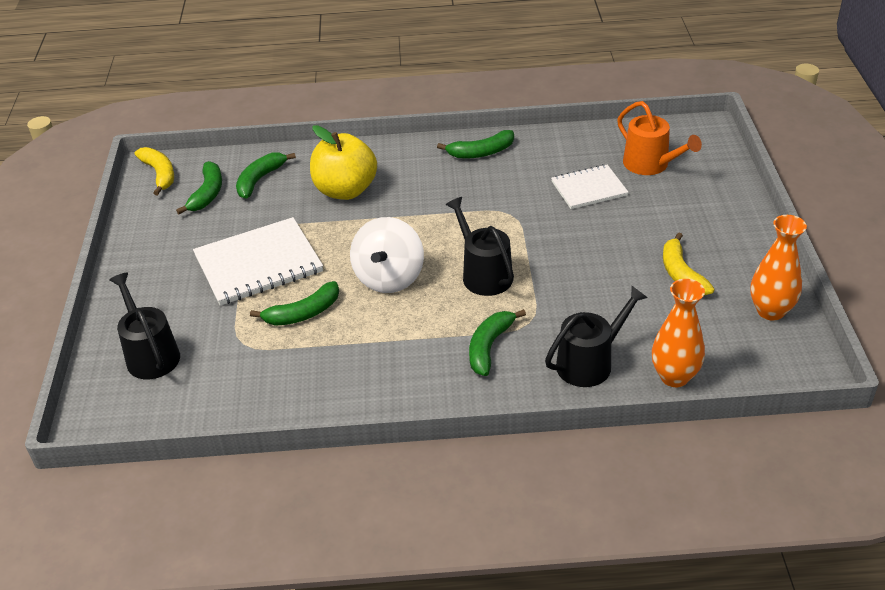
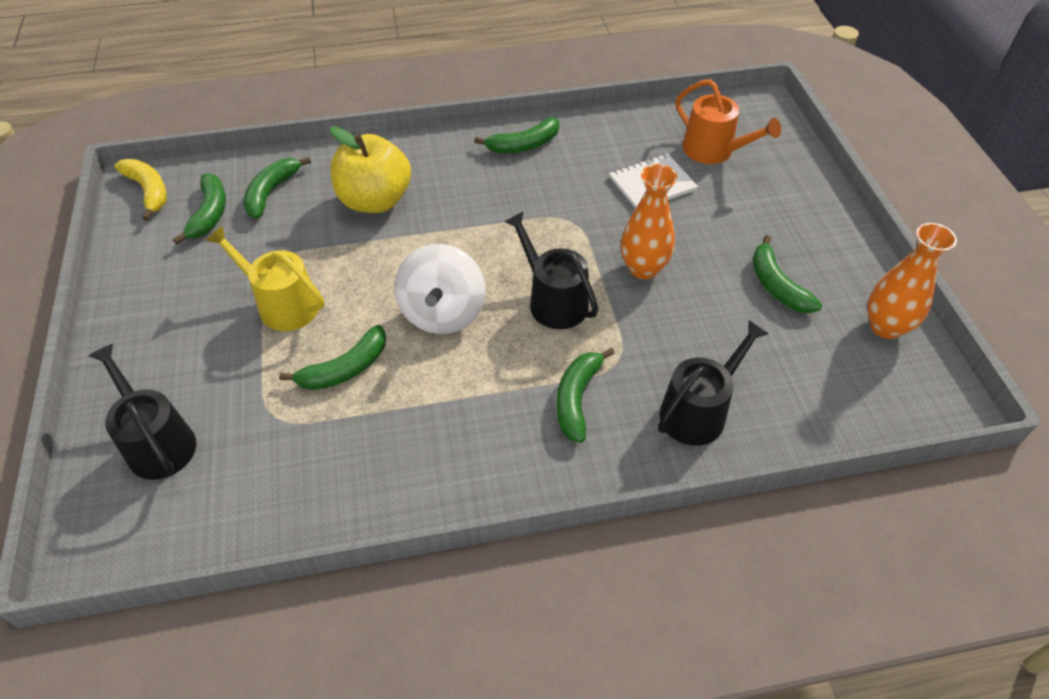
camera: 10 degrees left, 10 degrees up
(258, 264) = (282, 304): white notebook -> yellow watering can
(674, 377) = (799, 422): orange vase -> orange vase (643, 268)
(681, 274) = (776, 285): yellow banana -> green banana

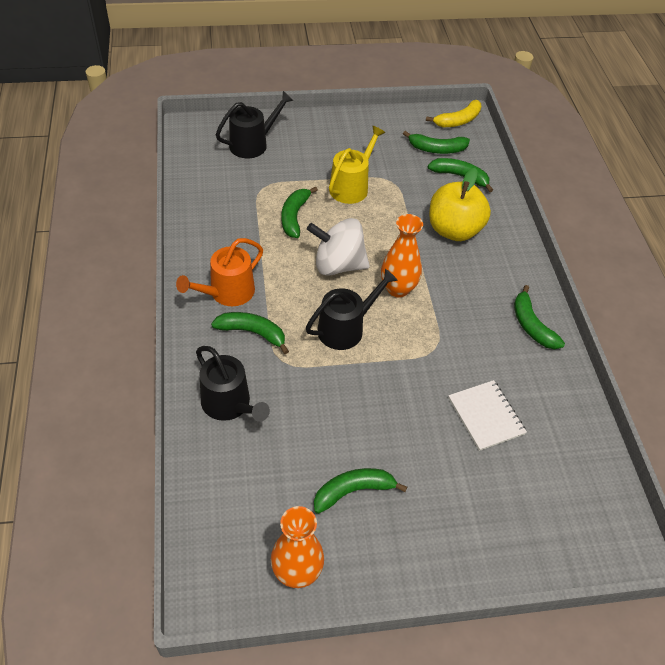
camera: 90 degrees right, 0 degrees up
(345, 369) = (294, 216): green banana -> green banana turned 45 degrees clockwise
(643, 268) = (378, 392): orange vase -> orange vase (398, 289)
(713, 151) = (540, 478): orange watering can -> orange watering can (227, 292)

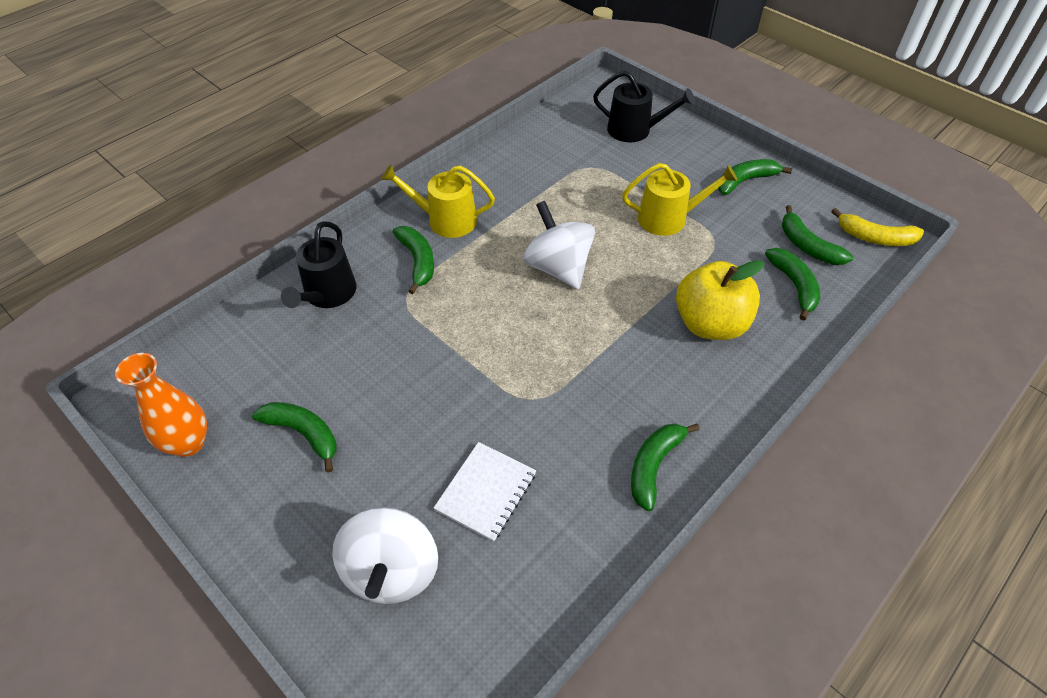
camera: 55 degrees right, 0 degrees up
(227, 292) = (445, 220): orange watering can -> yellow watering can
(294, 216) = (582, 206): green banana -> green banana (745, 181)
(345, 328) = (487, 318): black watering can -> none
(398, 289) = (578, 326): orange vase -> none
(506, 500) = (391, 571): none -> white spinning top

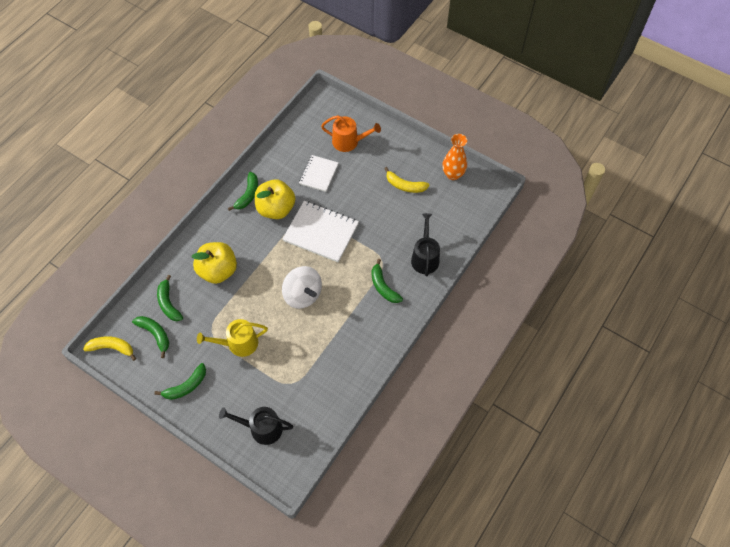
camera: 170 degrees right, 10 degrees up
(303, 434) = (405, 185): green banana -> yellow banana
(391, 571) = (349, 142): white spinning top -> orange watering can
(445, 220) = (376, 320): yellow watering can -> none
(506, 364) = (321, 232): none -> white notebook
(593, 424) = (276, 209): none -> yellow apple

